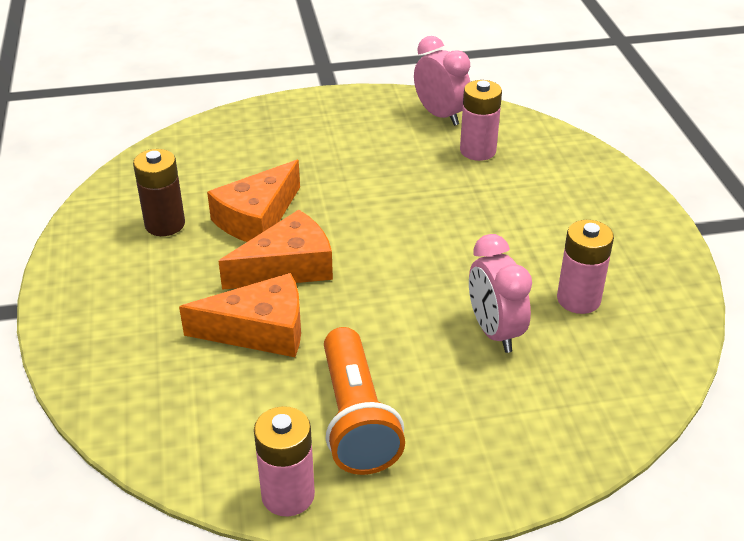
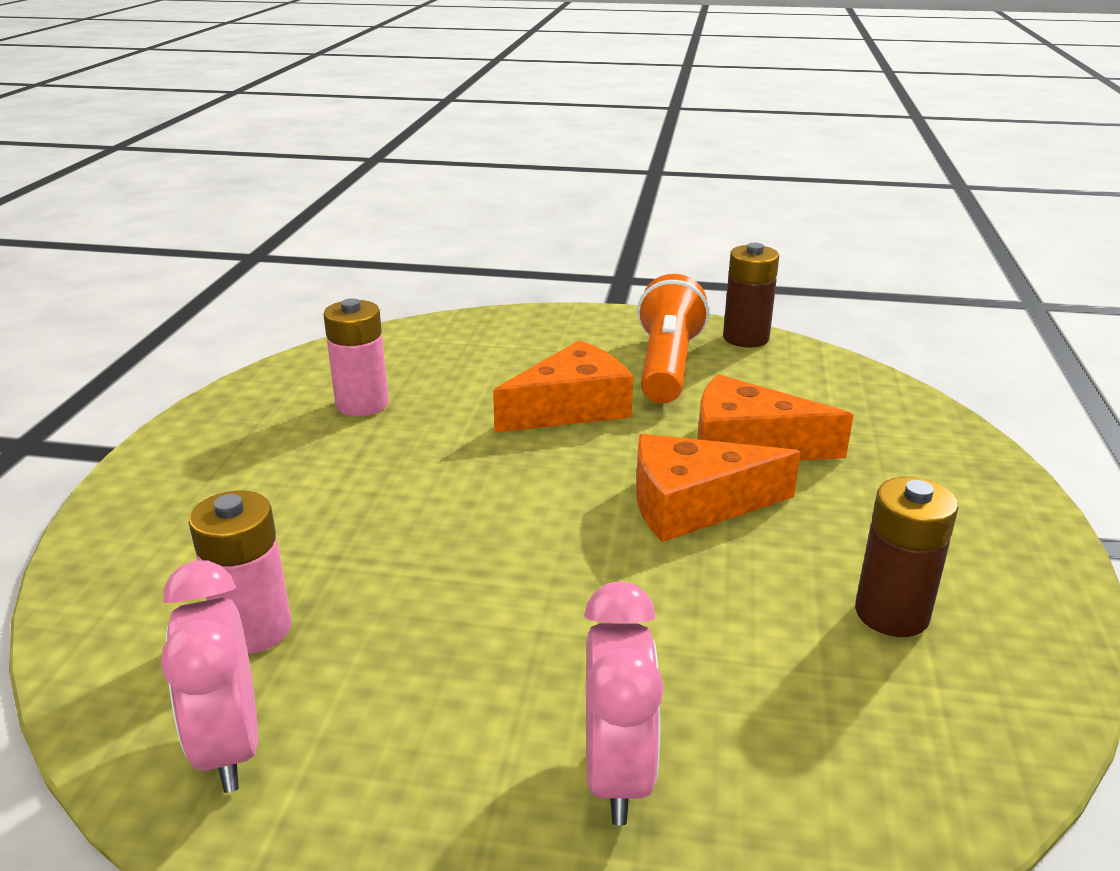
camera: 160 degrees left, 10 degrees down
(257, 218) = (725, 589): orange cheese -> orange cheese (571, 408)
(288, 495) = (745, 338): pink battery -> brown battery
(494, 332) = (481, 396): pink clock -> pink clock (617, 774)

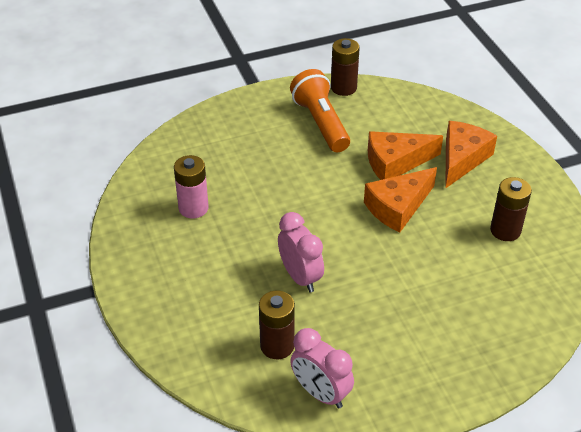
camera: 30 degrees left, 15 degrees up
(254, 629) = (277, 346): pink battery -> brown battery
(571, 408) = (299, 170): orange cheese -> orange cheese (462, 159)
(617, 774) = (459, 338): pink clock -> pink clock (300, 277)

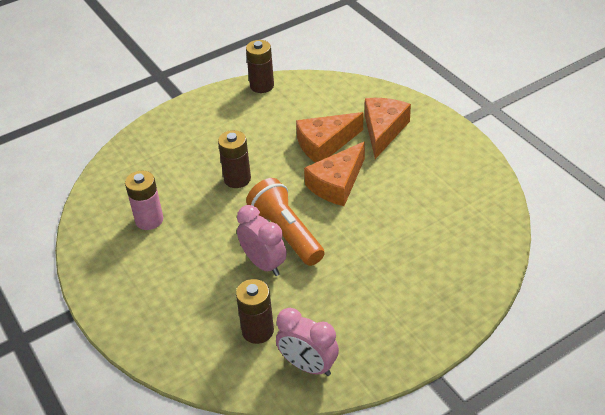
camera: 10 degrees left, 0 degrees up
(321, 123) = (249, 121): orange flashlight -> orange flashlight (286, 233)
(505, 230) = (436, 186): brown battery -> brown battery (237, 179)

